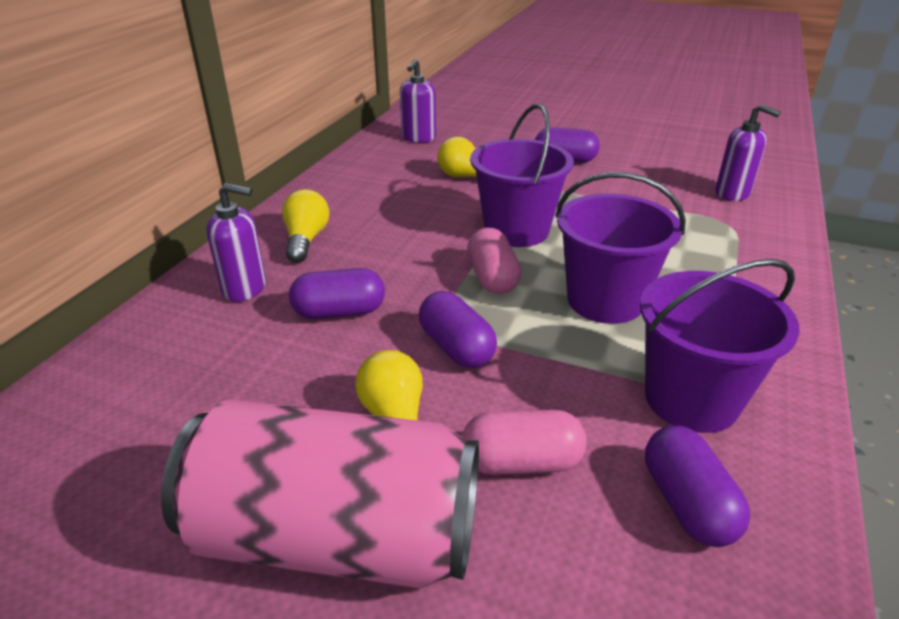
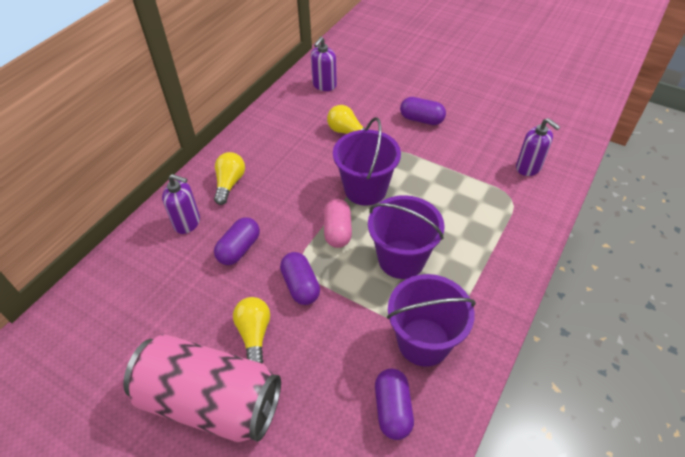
camera: 10 degrees right, 15 degrees up
(339, 312) = (239, 249): purple capsule -> purple capsule turned 60 degrees counterclockwise
(521, 462) = (314, 371): pink capsule -> none

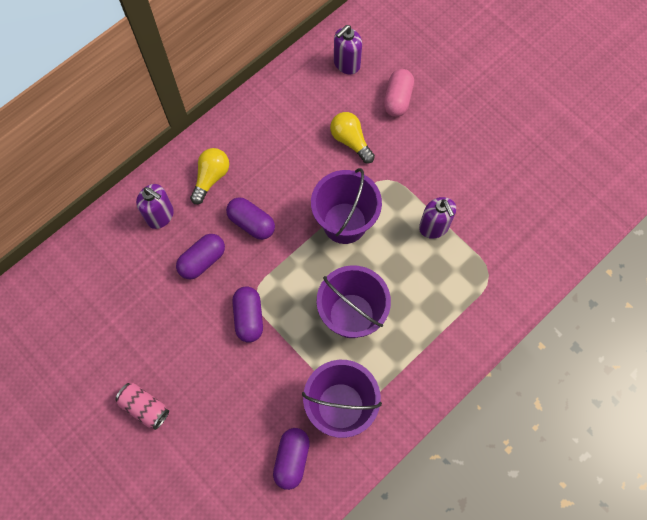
camera: 15 degrees right, 20 degrees up
(211, 401) = (145, 407): pink can -> pink can, size x0.43
(254, 334) = (195, 355): yellow light bulb -> none
(337, 231) = (301, 266): pink capsule -> pink capsule (397, 99)
(421, 119) = (437, 144): purple capsule -> purple capsule (251, 223)
(528, 167) = (524, 241): purple soap dispenser -> purple soap dispenser (434, 227)

